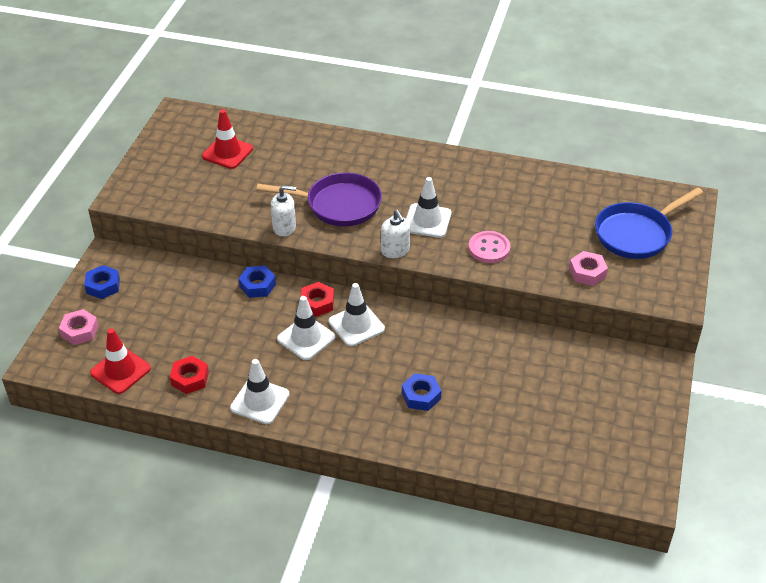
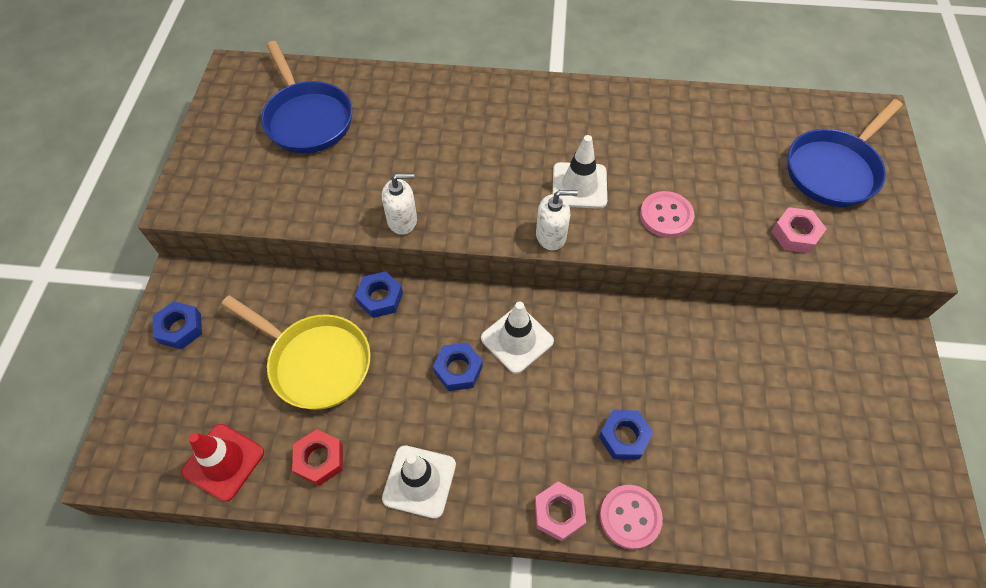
camera: 10 degrees left, 15 degrees up
(79, 331) = (159, 405): pink nut -> pink nut (559, 513)
(199, 320) = (315, 362): none -> yellow pan
(227, 152) = (307, 119): red traffic cone -> blue pan
(306, 338) = (458, 369): white traffic cone -> blue nut
(317, 303) = (461, 313): red nut -> none
(338, 205) = (463, 177): purple pan -> none
(395, 250) = (551, 235): white soap dispenser -> white soap dispenser turned 60 degrees counterclockwise
(410, 443) = (630, 517): none -> pink button

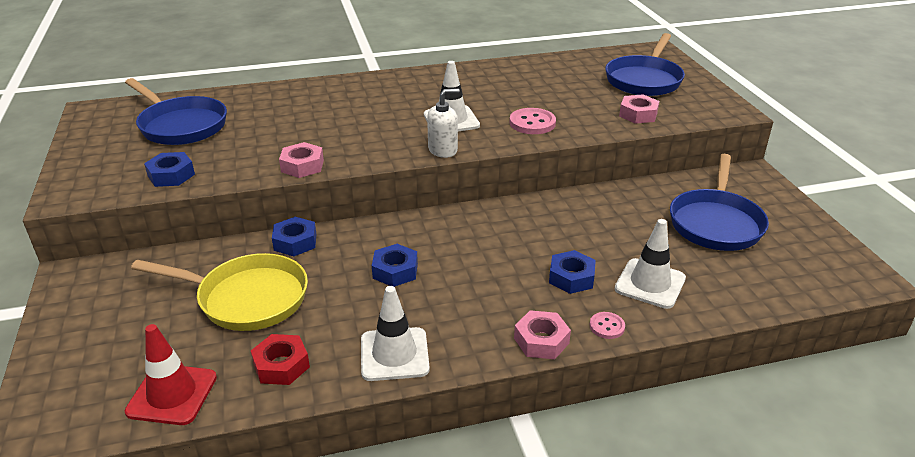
camera: 20 degrees left, 25 degrees down
(180, 328) = (84, 308): blue nut -> blue nut (171, 175)
(402, 220) = (302, 166): white soap dispenser -> pink nut
(517, 340) = (441, 240): white traffic cone -> white traffic cone (650, 284)
(630, 517) = (607, 326): pink button -> pink button, size x0.58
(816, 406) = (715, 223): none -> blue pan

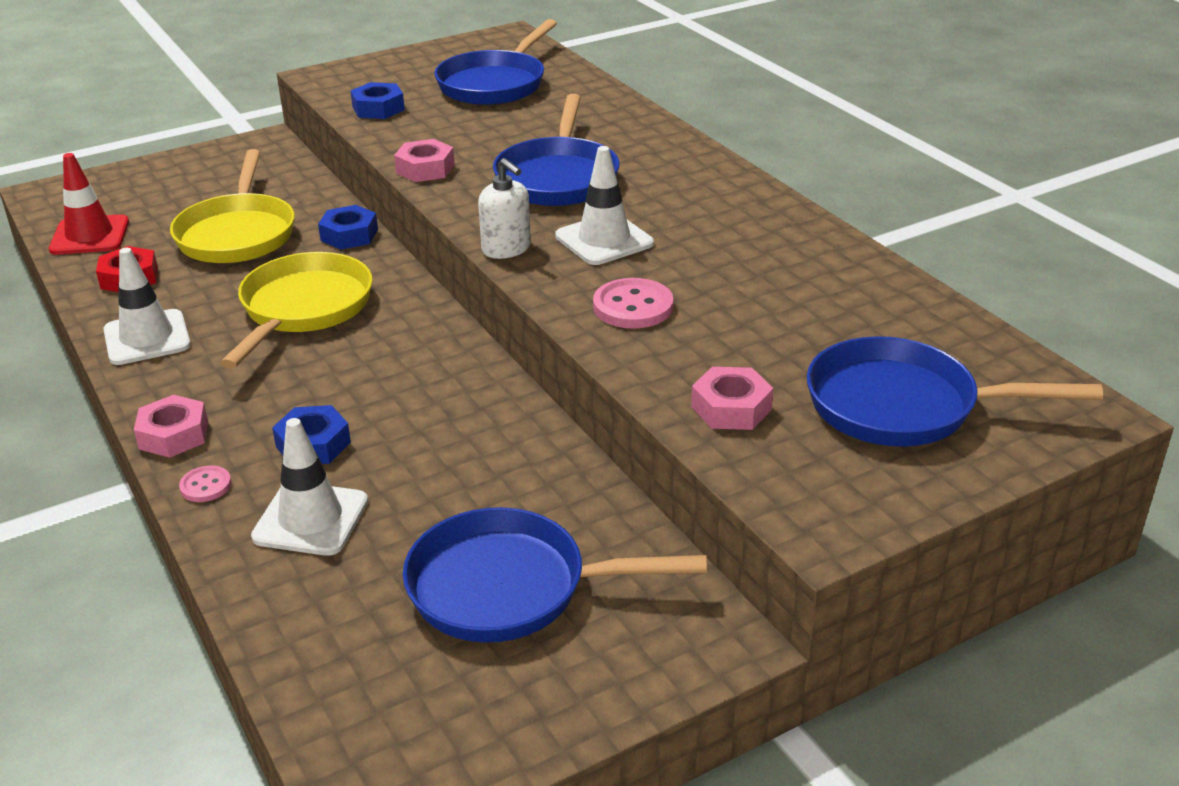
camera: 75 degrees right, 0 degrees up
(357, 123) = (558, 178): none -> blue pan
(395, 271) = (303, 309): blue nut -> yellow pan

